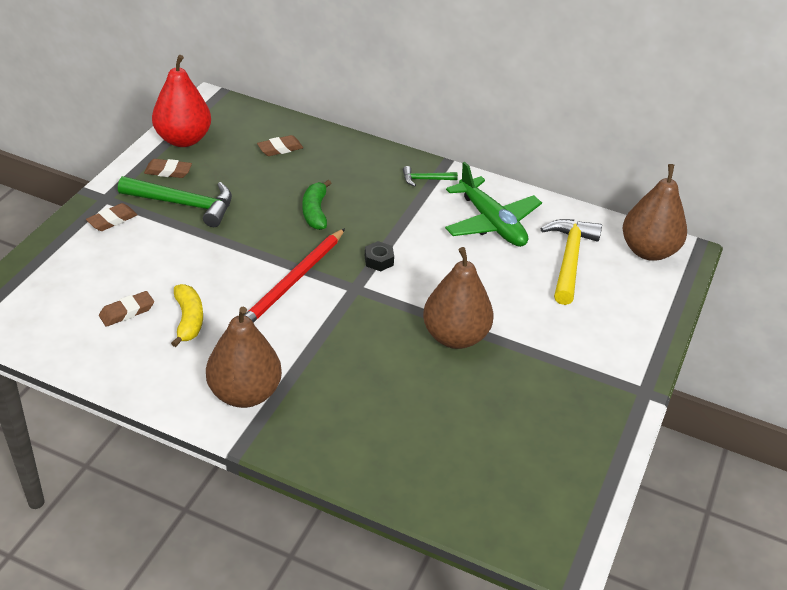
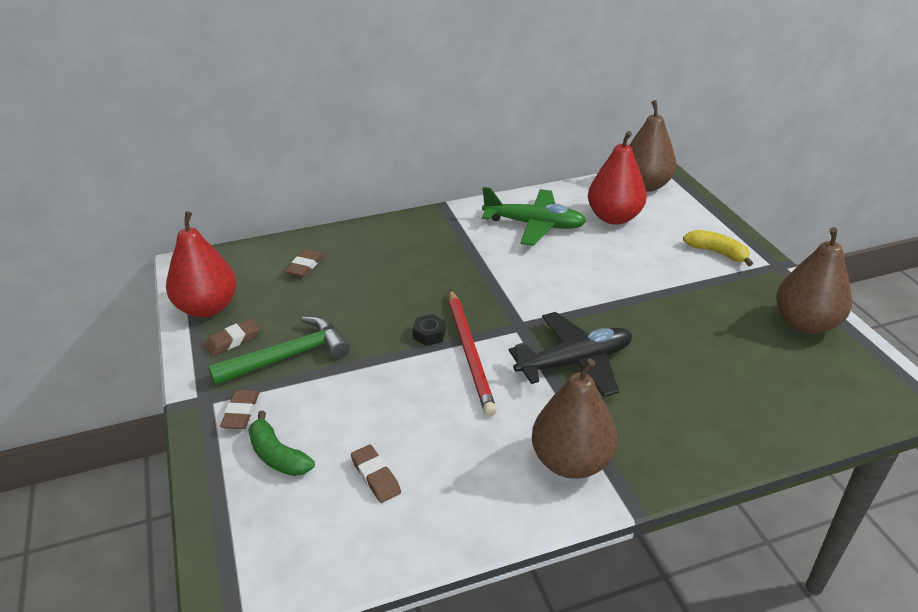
camera: 40 degrees left, 5 degrees down
(127, 312) = (375, 476): brown eraser -> brown eraser turned 45 degrees counterclockwise
(188, 320) = (438, 442): yellow banana -> yellow banana (717, 253)
(315, 212) = (405, 293): green banana -> green banana (278, 455)
(351, 339) = (575, 362): none -> black plane
(379, 260) = (504, 296): black nut -> black nut (429, 334)
(425, 179) = (447, 224): green hammer -> none
(455, 336) = (633, 311): brown pear -> brown pear (805, 323)
(569, 259) = (614, 217): yellow hammer -> red pear

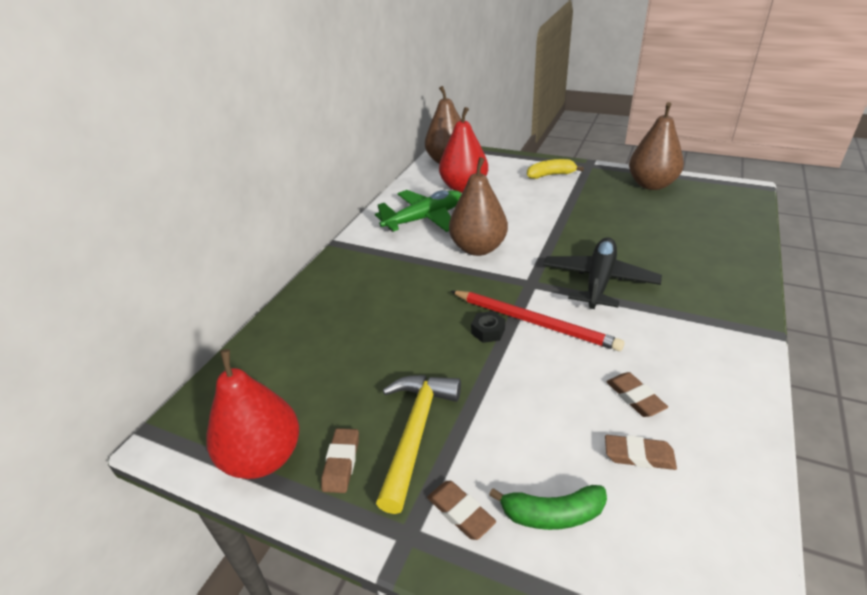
camera: 45 degrees left, 0 degrees up
(289, 356) = (416, 432): green hammer -> yellow hammer
(305, 266) = (300, 355): brown eraser -> brown eraser (635, 397)
(571, 462) = (705, 338): brown pear -> brown pear (478, 248)

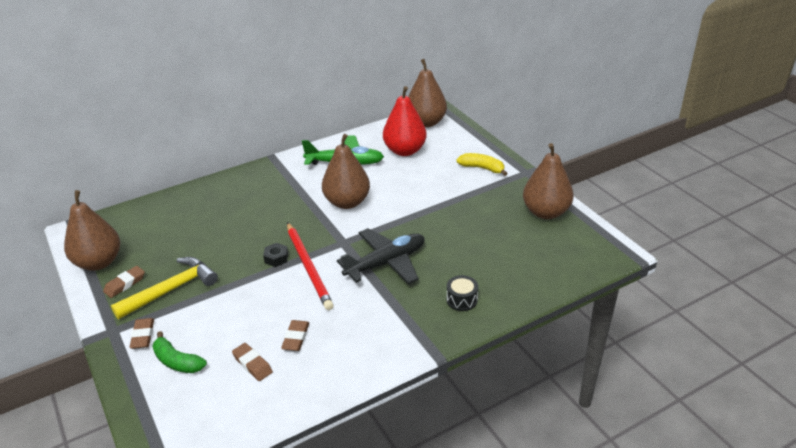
camera: 35 degrees right, 0 degrees up
(263, 457) = (99, 262): red pear -> brown pear
(710, 277) = (461, 300): none -> black drum

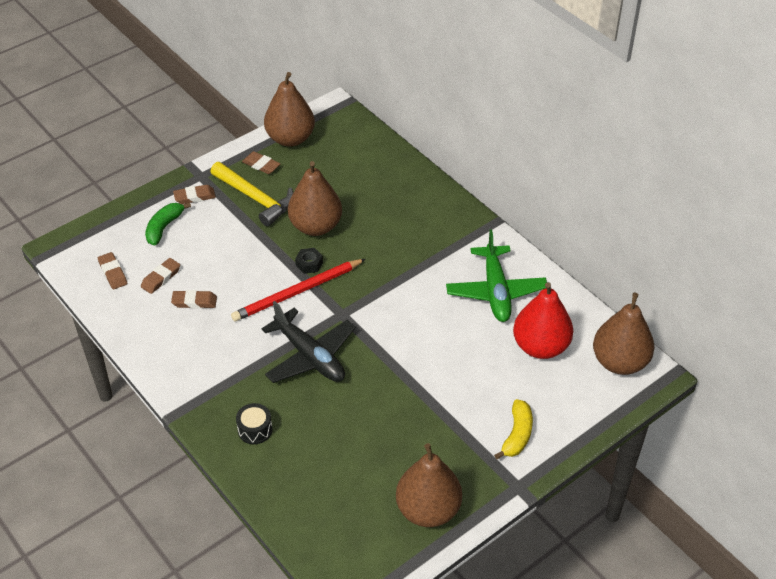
camera: 80 degrees right, 10 degrees up
(228, 406) = (113, 273): none -> brown eraser
(347, 202) = (416, 305): brown pear -> brown pear (315, 226)

